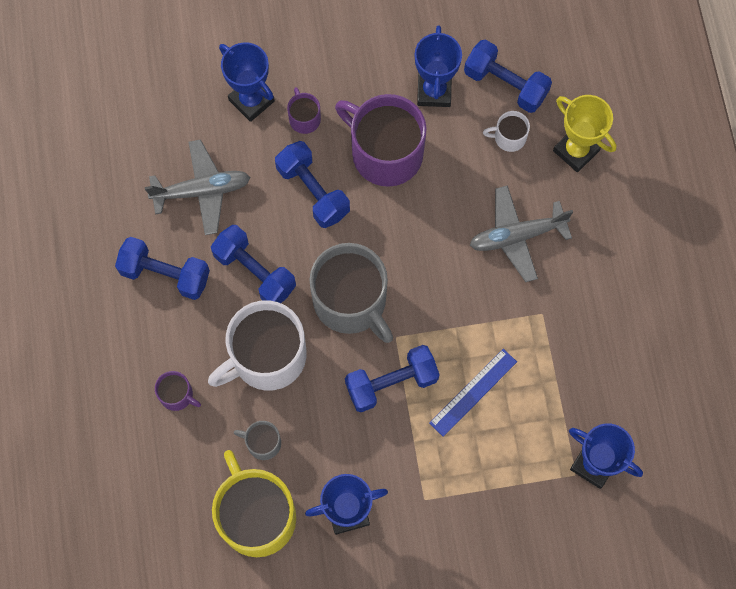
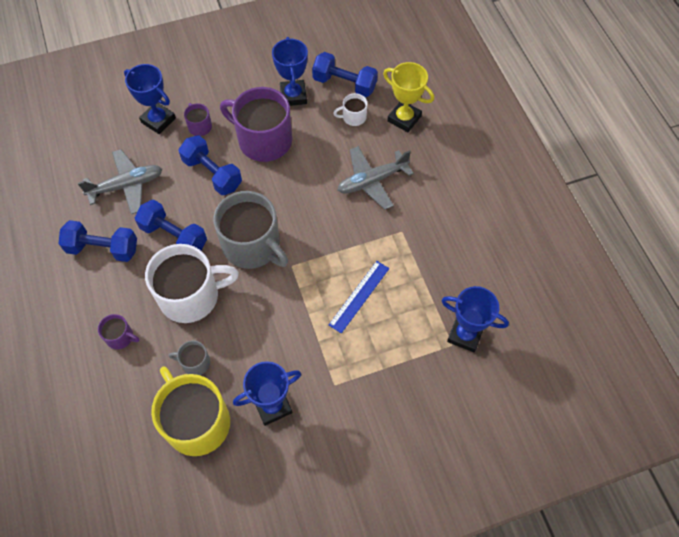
camera: 10 degrees left, 10 degrees down
(267, 356) = (191, 296): white mug -> white mug turned 150 degrees counterclockwise
(391, 383) = (293, 300): blue dumbbell -> none

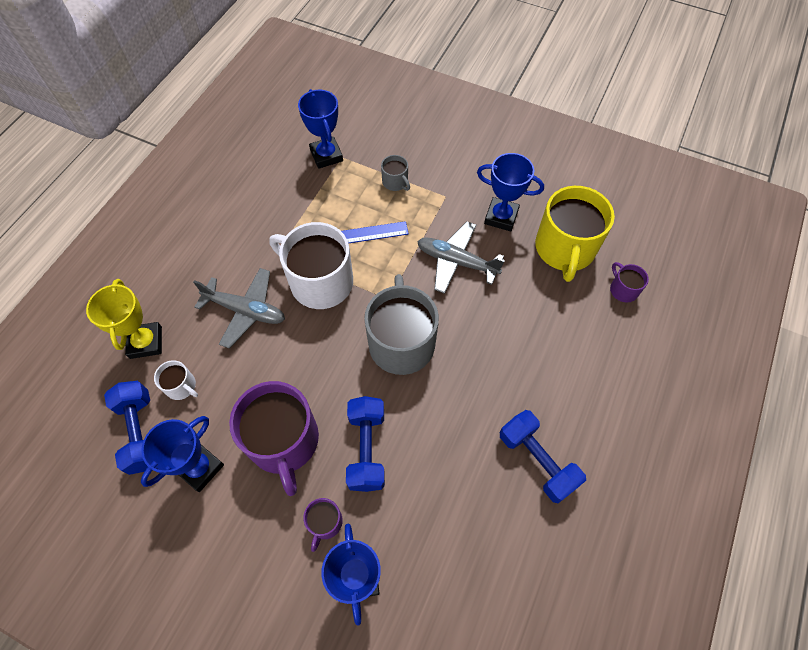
camera: 135 degrees left, 0 degrees up
(120, 337) = (579, 359): purple mug -> purple mug (623, 289)
(126, 186) = (461, 516): grey plane -> grey plane (456, 262)
(174, 236) = (460, 413): blue dumbbell -> none
(191, 296) = (492, 343): white mug -> white mug (320, 282)
(195, 362) = (532, 289): grey mug -> grey mug (395, 182)

